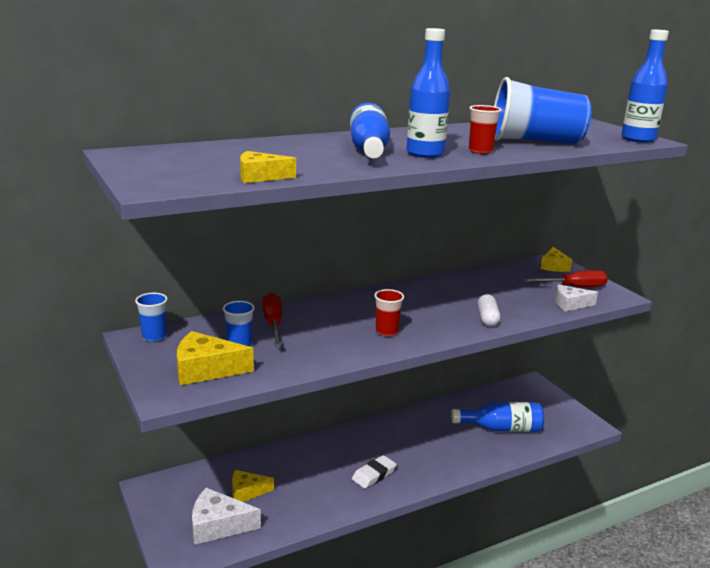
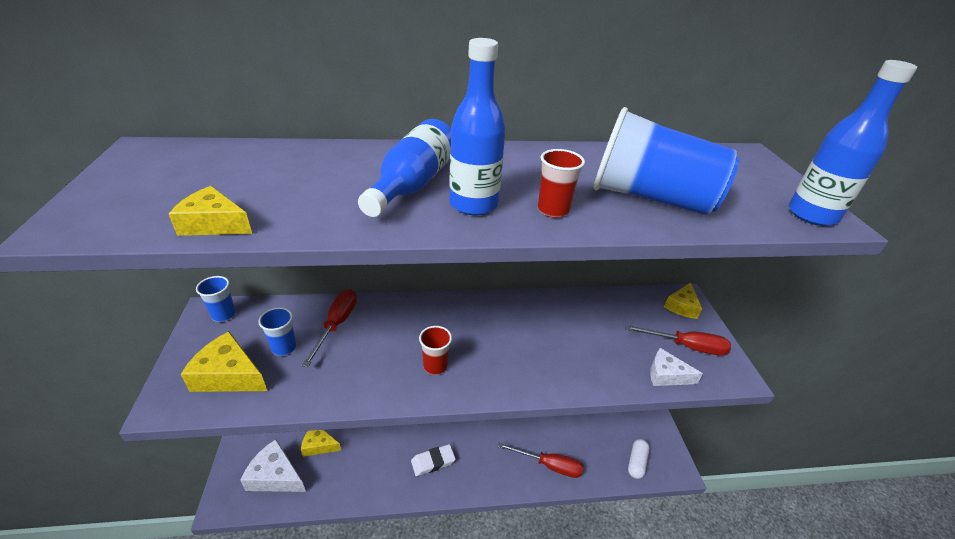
camera: 20 degrees right, 15 degrees up
(483, 450) = (549, 465): none -> red screwdriver
(487, 318) = (555, 374): white capsule -> white capsule (636, 462)
(501, 428) = (581, 442): blue bottle -> none

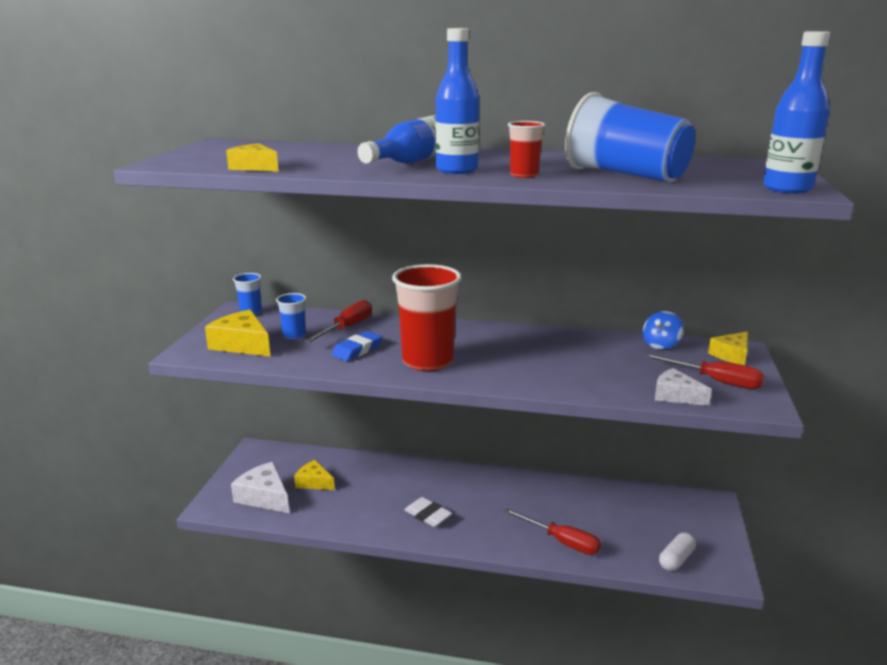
camera: 20 degrees right, 15 degrees down
(359, 361) = (357, 350): none -> blue eraser
(433, 462) = (428, 515): white eraser -> white eraser turned 45 degrees clockwise
(435, 366) = (427, 361): red cup -> red cup, size x2.10
(624, 301) = (661, 345): none -> blue spinning top

